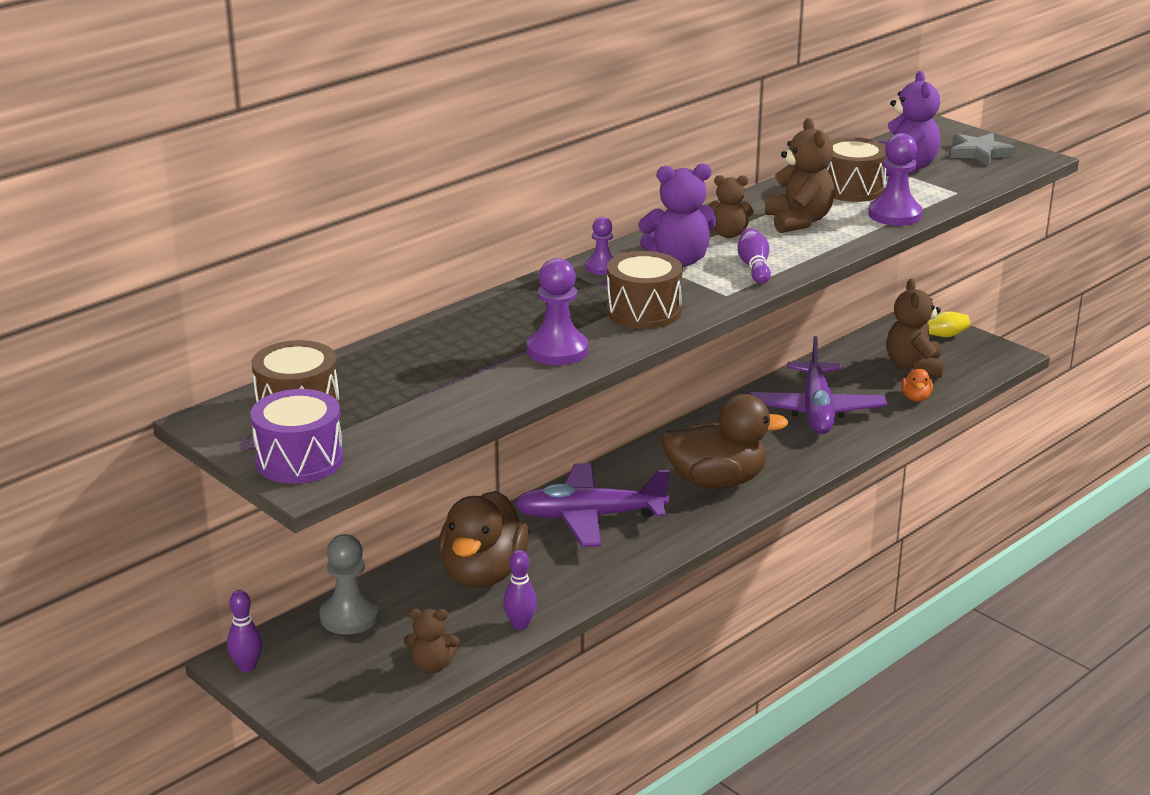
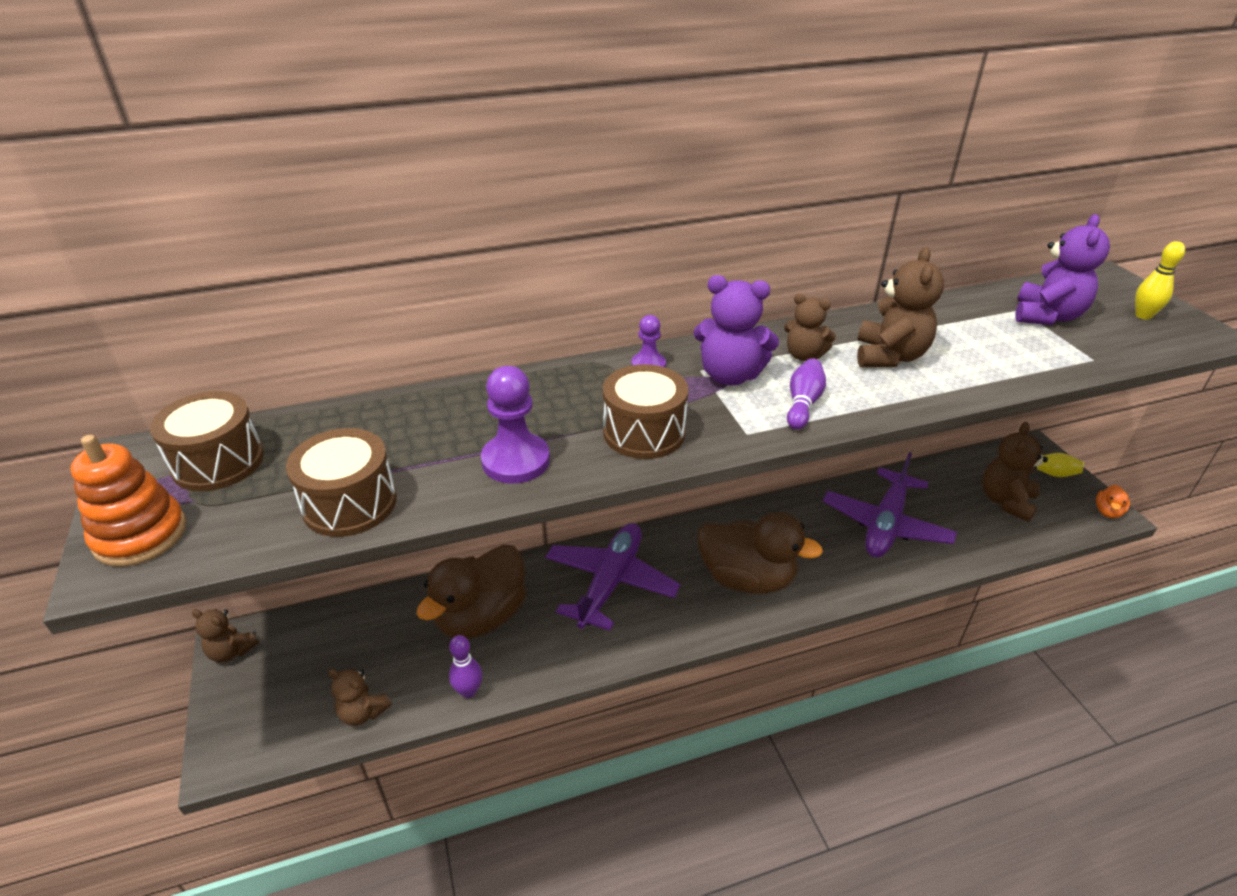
camera: 25 degrees right, 10 degrees up
(247, 666) = (231, 651): purple bowling pin -> brown teddy bear
(299, 460) = (140, 535): purple drum -> orange stacking toy
(349, 616) = (346, 625): grey pawn -> none
(589, 517) = (610, 582): purple plane -> purple plane turned 90 degrees clockwise
(852, 189) = (972, 329): brown drum -> brown drum (350, 503)
(894, 215) = (1003, 372): purple pawn -> none
(916, 398) = (991, 538): orange duck -> orange duck (1107, 512)
(979, 153) = (1143, 316): grey star -> yellow bowling pin

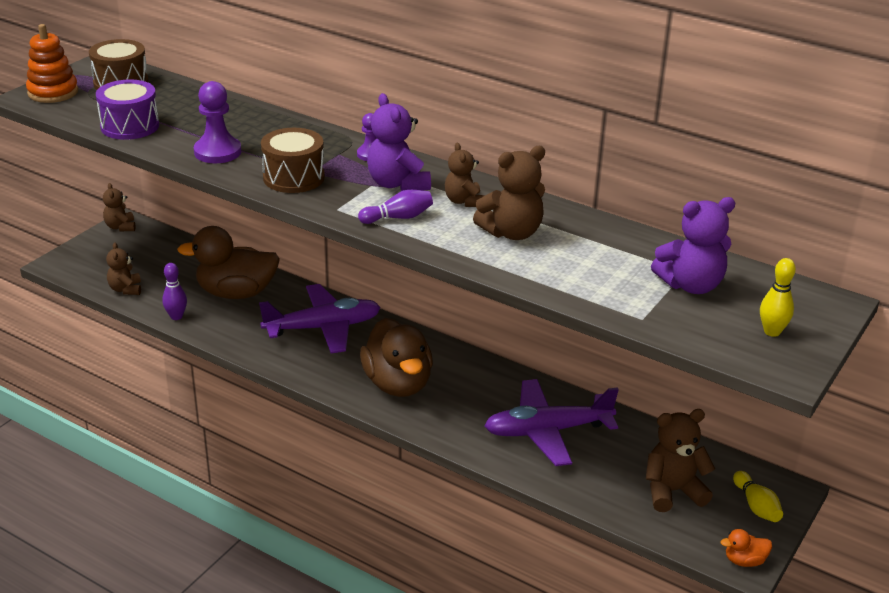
camera: 50 degrees right, 5 degrees down
(350, 503) = (130, 126): brown drum -> purple drum

